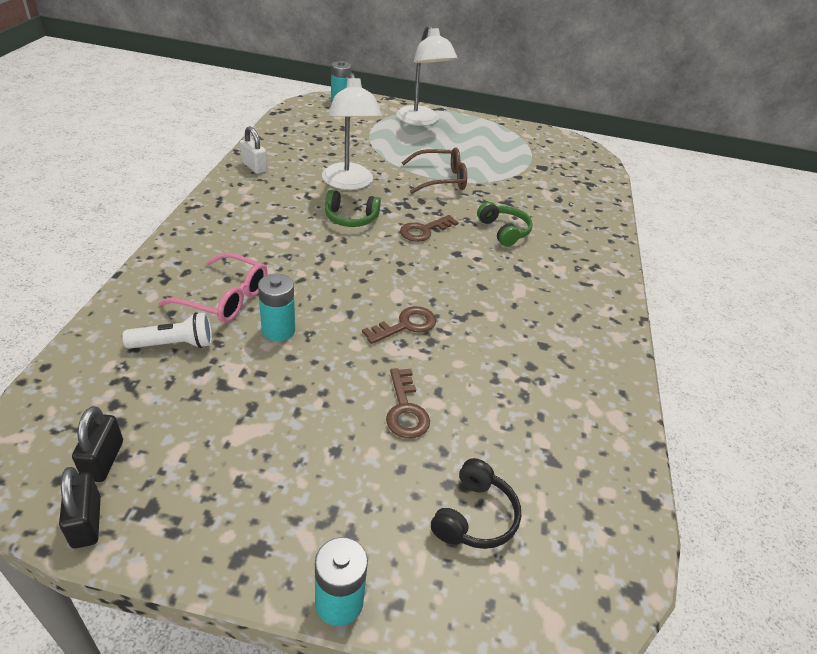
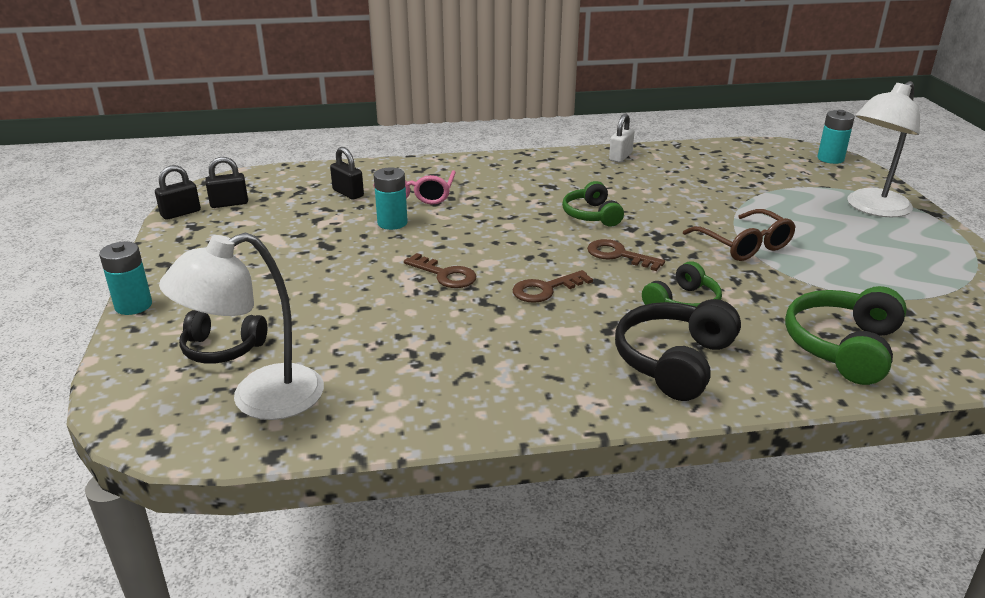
camera: 75 degrees right, 10 degrees down
(175, 344) = (348, 193): white flashlight -> black padlock
(349, 183) = (656, 201): white lamp -> white lamp (259, 399)
(405, 410) = (330, 296): brown key -> brown key (545, 289)
(571, 261) = (674, 361): none -> black headphones
(573, 200) = (843, 347): none -> green headphones

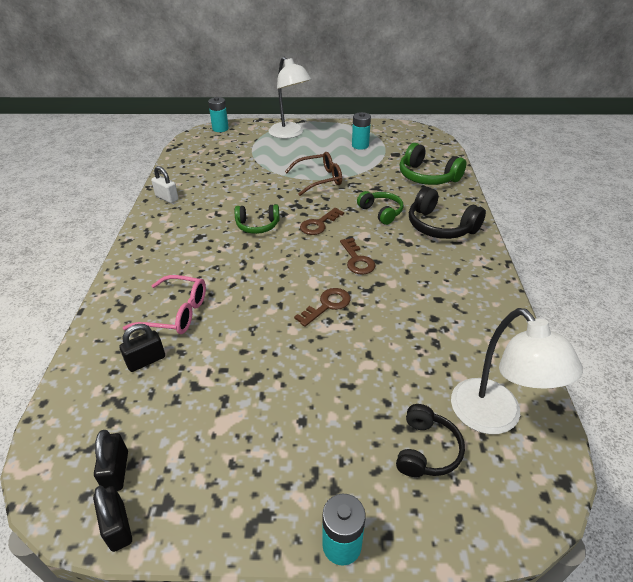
camera: 80 degrees left, 10 degrees up
(392, 223) = (227, 331): turquoise battery -> turquoise battery (360, 145)

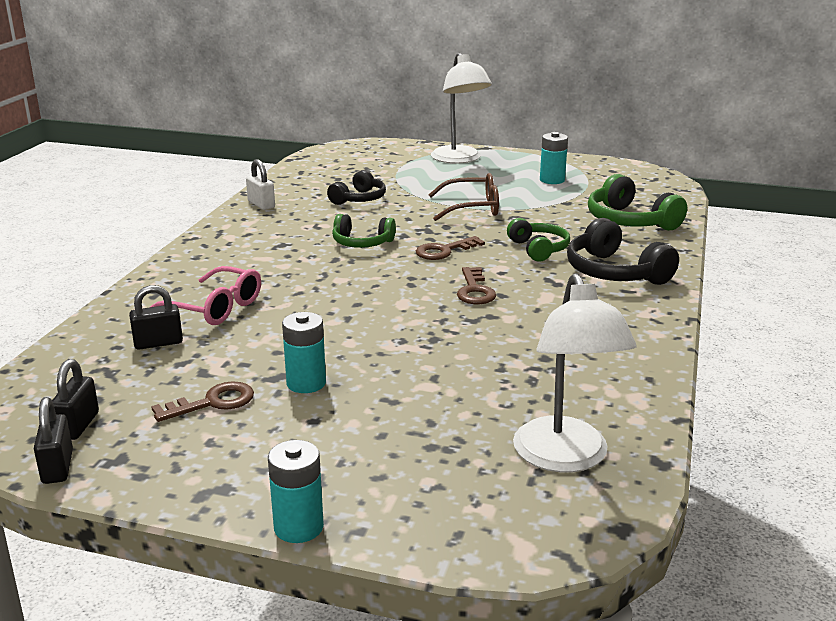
camera: 15 degrees right, 15 degrees down
(220, 129) = (367, 146): turquoise battery -> turquoise battery (306, 383)
(327, 305) = (408, 326): brown key -> brown key (213, 402)
(426, 450) = (455, 470): black headphones -> black headphones (359, 199)

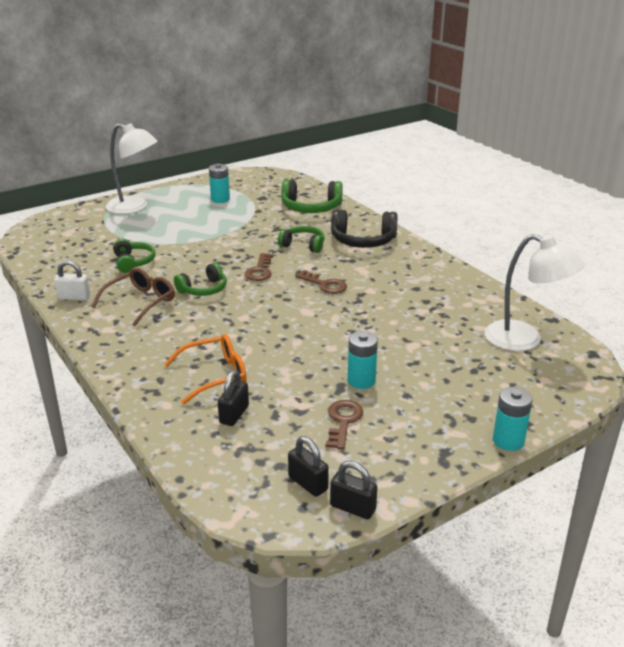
camera: 50 degrees left, 5 degrees up
(215, 308) = (215, 375): pink glasses -> orange glasses
(359, 199) = (133, 262): black headphones -> green headphones
(472, 208) = (215, 237): brown glasses -> brown glasses (140, 302)

